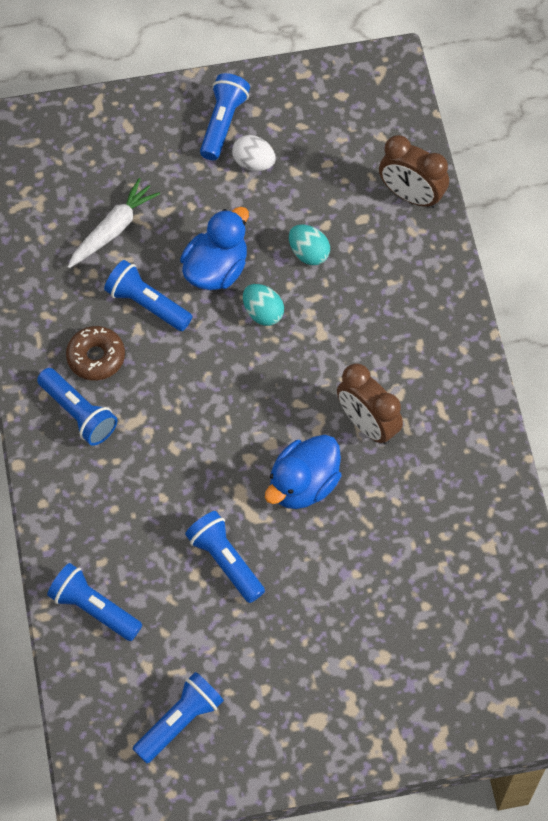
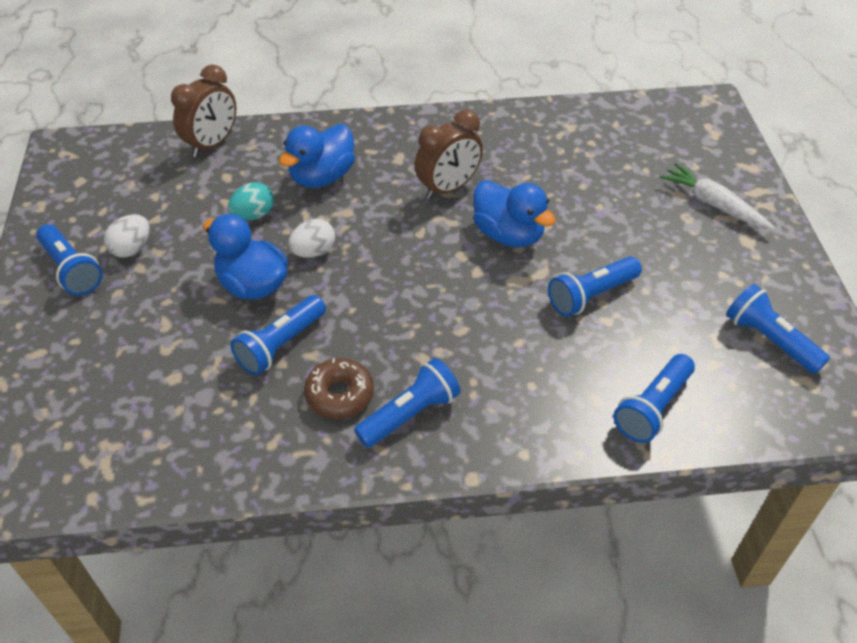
camera: 85 degrees left, 15 degrees down
(113, 229) = (173, 372): white carrot -> white carrot (713, 204)
(223, 123) = (71, 270): blue flashlight -> blue flashlight turned 150 degrees counterclockwise
(263, 313) = (313, 252): turquoise egg -> white egg
(372, 304) = (322, 177): none -> blue duck

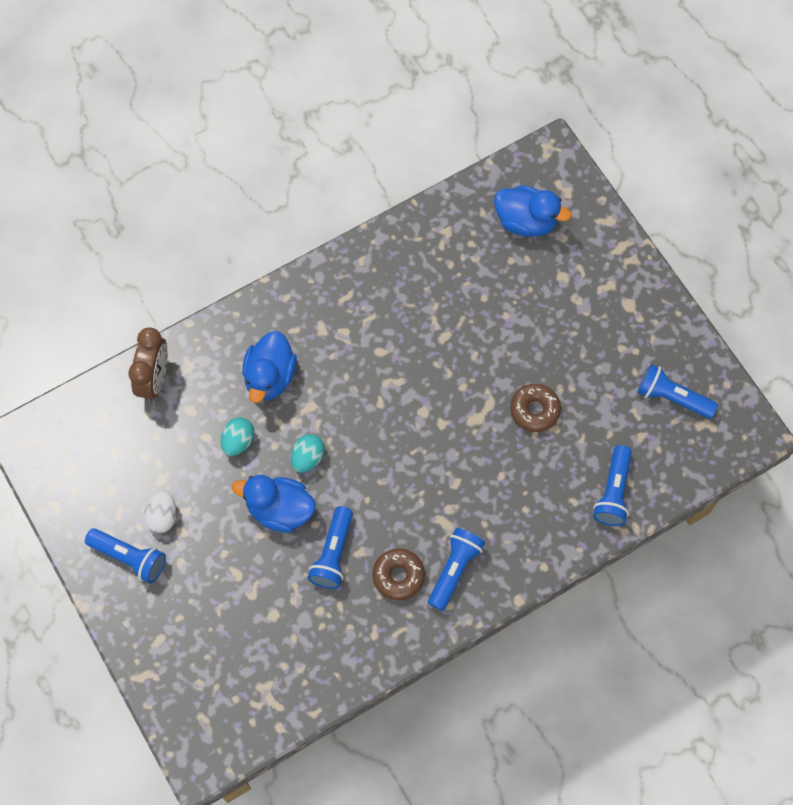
camera: 25 degrees left, 20 degrees up
(313, 252) = (308, 458): white egg -> turquoise egg
(448, 188) = (379, 346): brown clock -> none
(508, 234) = (448, 376): blue duck -> blue duck (526, 221)
(591, 295) = (534, 410): blue flashlight -> brown donut
(713, 204) = (592, 276): white carrot -> none

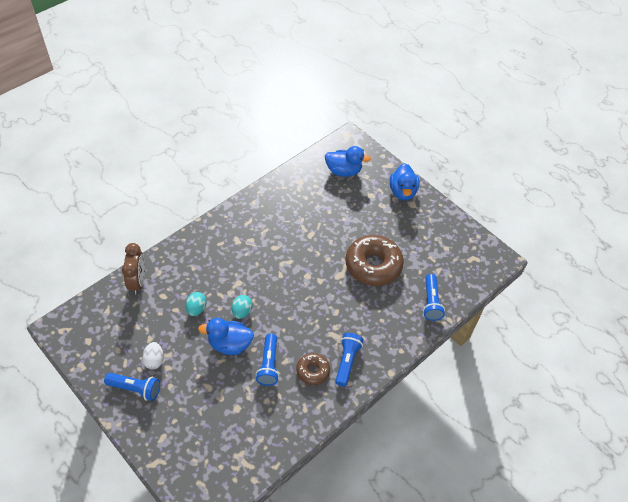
camera: 15 degrees left, 15 degrees down
(270, 377) = (210, 270): blue duck -> blue duck (402, 192)
(534, 410) = (373, 265): brown donut -> brown donut, size x1.90
(672, 397) = (450, 247): blue flashlight -> none

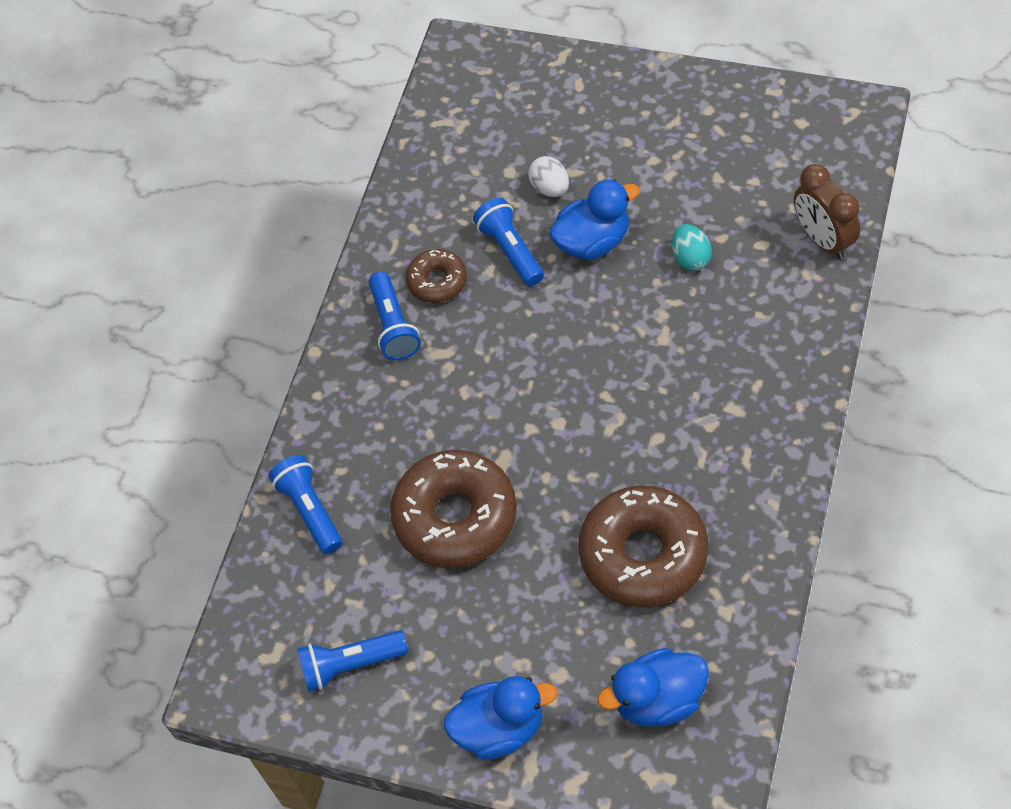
camera: 160 degrees right, 5 degrees up
(135, 389) = (670, 111): blue flashlight -> blue flashlight (351, 664)
(154, 360) = (681, 156): white egg -> white egg (550, 188)
(242, 312) = (616, 298): turquoise egg -> none
(313, 213) = (643, 554): none -> brown donut
(402, 192) = (500, 728): blue duck -> blue duck turned 105 degrees clockwise

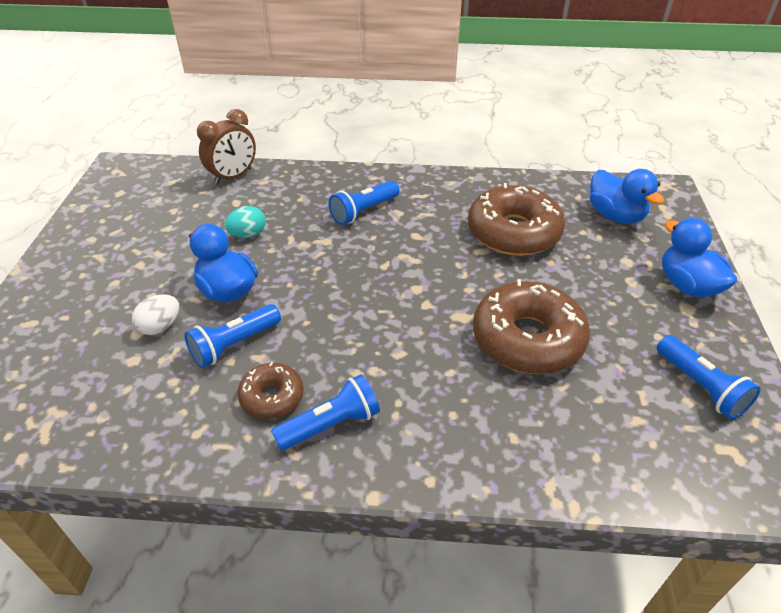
camera: 110 degrees left, 15 degrees down
(310, 510) = (568, 455): blue flashlight -> blue flashlight (363, 211)

